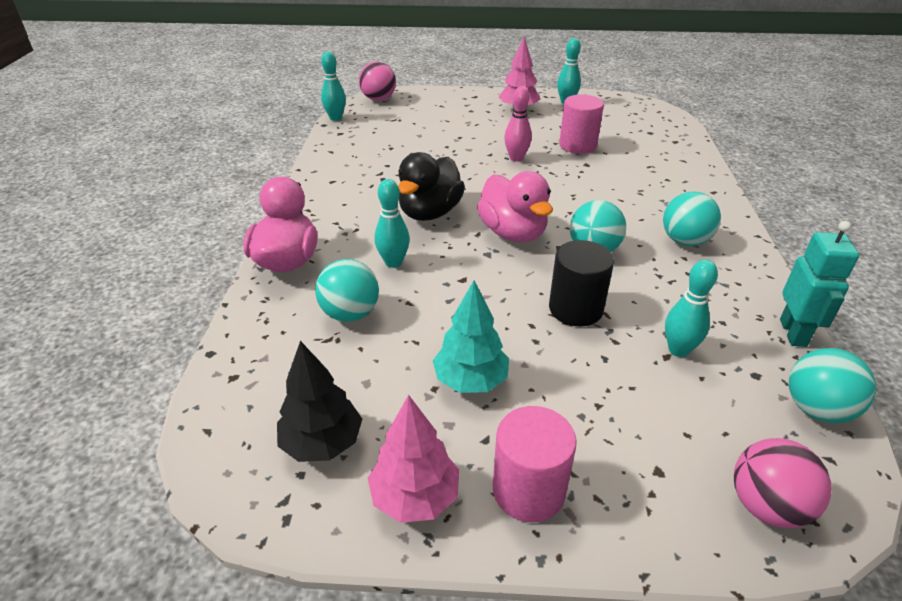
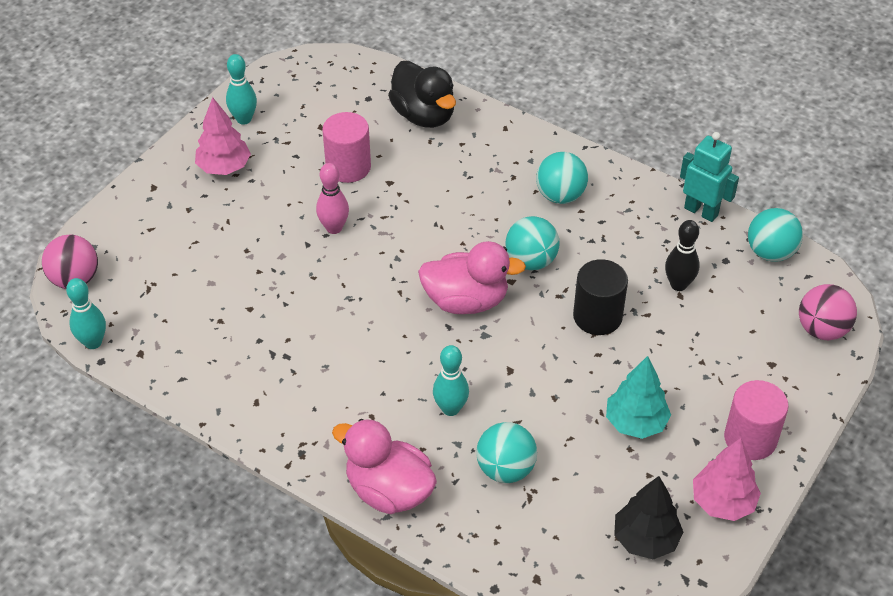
camera: 60 degrees left, 10 degrees up
(430, 213) = (386, 346): black duck -> black duck (424, 115)
(678, 350) = (678, 284): turquoise bowling pin -> black bowling pin

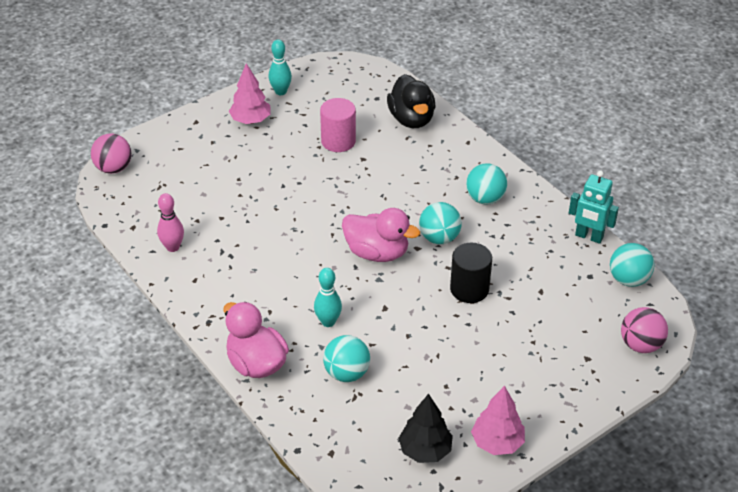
camera: 20 degrees right, 5 degrees down
(93, 342) = (105, 212): turquoise bowling pin -> none
(334, 228) = (307, 179): pink bowling pin -> pink bowling pin (173, 247)
(635, 423) = (459, 369): turquoise tree -> none
(678, 284) = (543, 283): black bowling pin -> none
(701, 211) = (589, 236): turquoise robot -> turquoise robot turned 150 degrees clockwise
(750, 439) = (542, 405): pink cylinder -> none

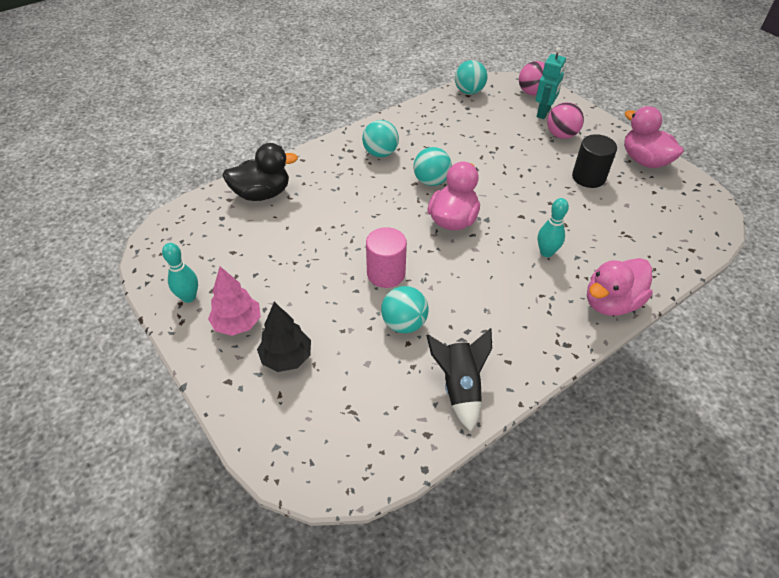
camera: 90 degrees left, 5 degrees up
(113, 168) = (312, 472): pink ball -> pink ball (561, 135)
(173, 247) = (459, 387): pink bowling pin -> black rocket
(338, 141) = (288, 247): pink cylinder -> pink cylinder (386, 273)
(347, 373) = (603, 240): turquoise ball -> turquoise ball (404, 323)
(425, 450) = (666, 196): black tree -> black tree (286, 358)
(469, 289) = (491, 167): black cylinder -> black cylinder (588, 177)
(497, 443) = (644, 160): pink tree -> pink duck
(589, 236) = (425, 105): turquoise robot -> turquoise robot (543, 113)

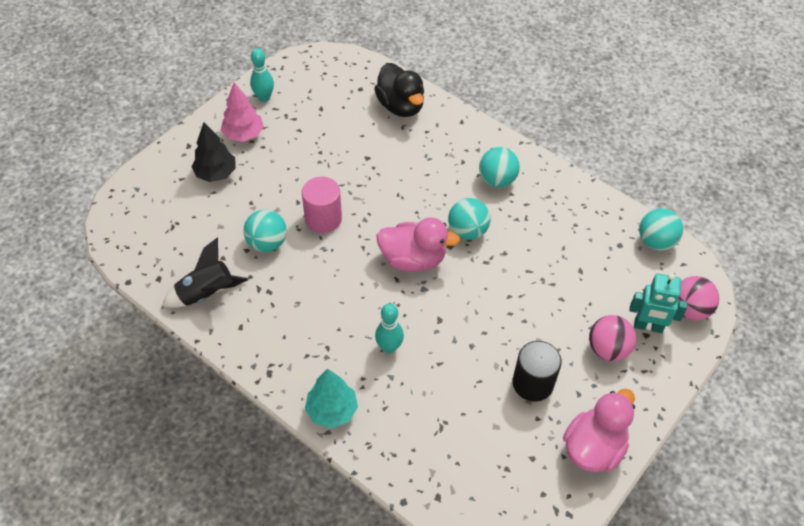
camera: 75 degrees right, 5 degrees up
(611, 302) = (332, 410): pink duck -> turquoise tree

